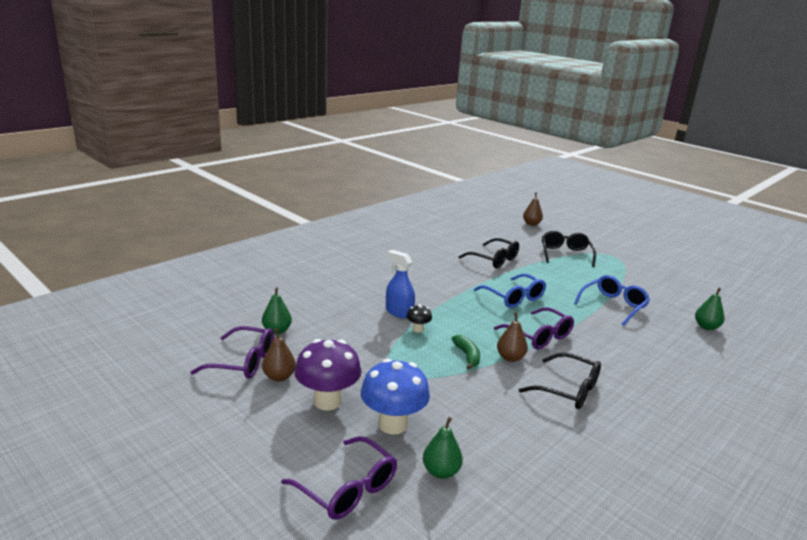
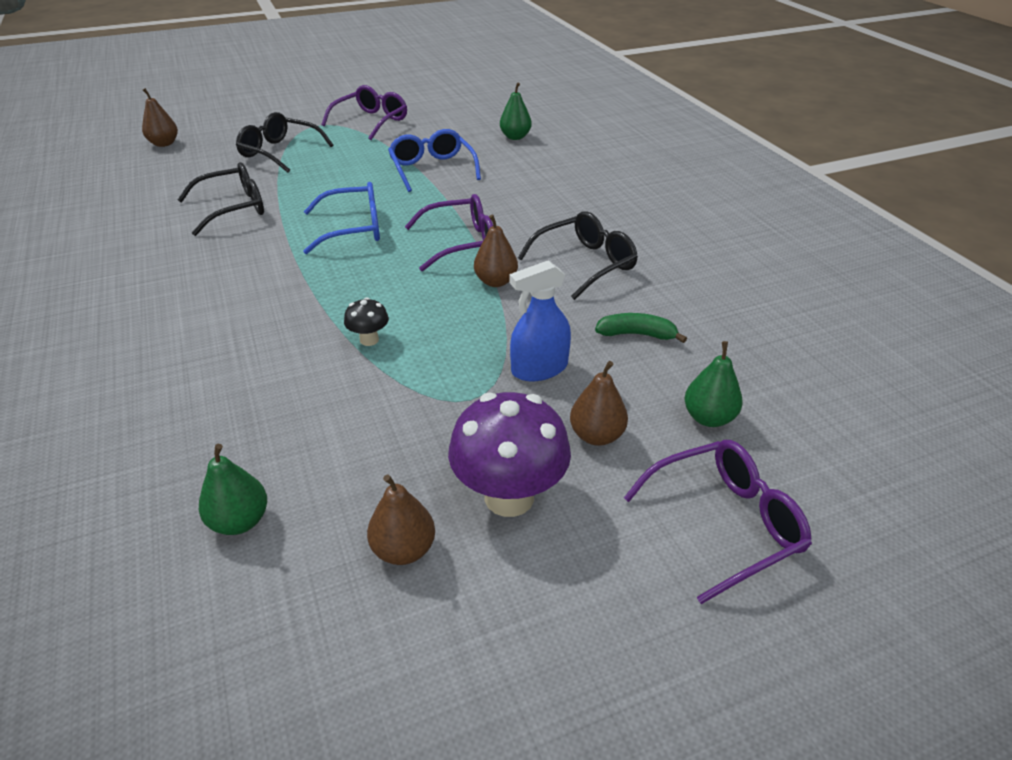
camera: 65 degrees left, 15 degrees up
(243, 362) = (319, 599): purple glasses -> purple glasses (371, 121)
(393, 424) = (596, 435): blue mushroom -> brown pear
(399, 312) = (303, 345): blue spray bottle -> blue spray bottle (539, 369)
(467, 356) = (469, 315): green banana -> green banana (636, 334)

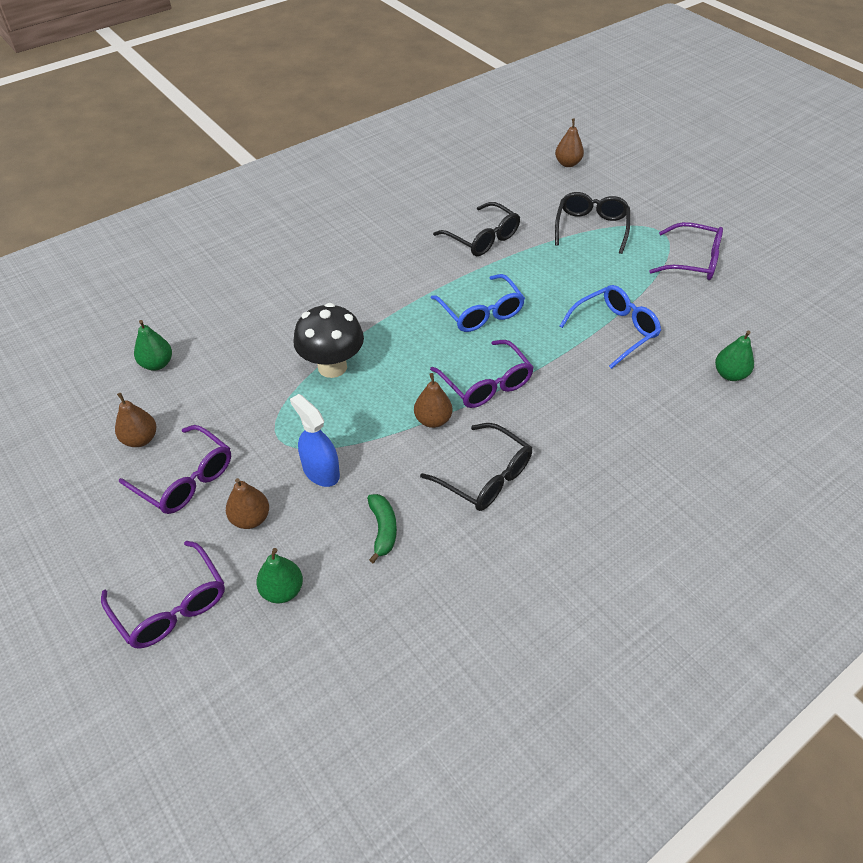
camera: 75 degrees right, 10 degrees up
(369, 340) = (332, 367): black mushroom -> black mushroom, size x2.09
(509, 497) = (186, 479): purple mushroom -> purple glasses

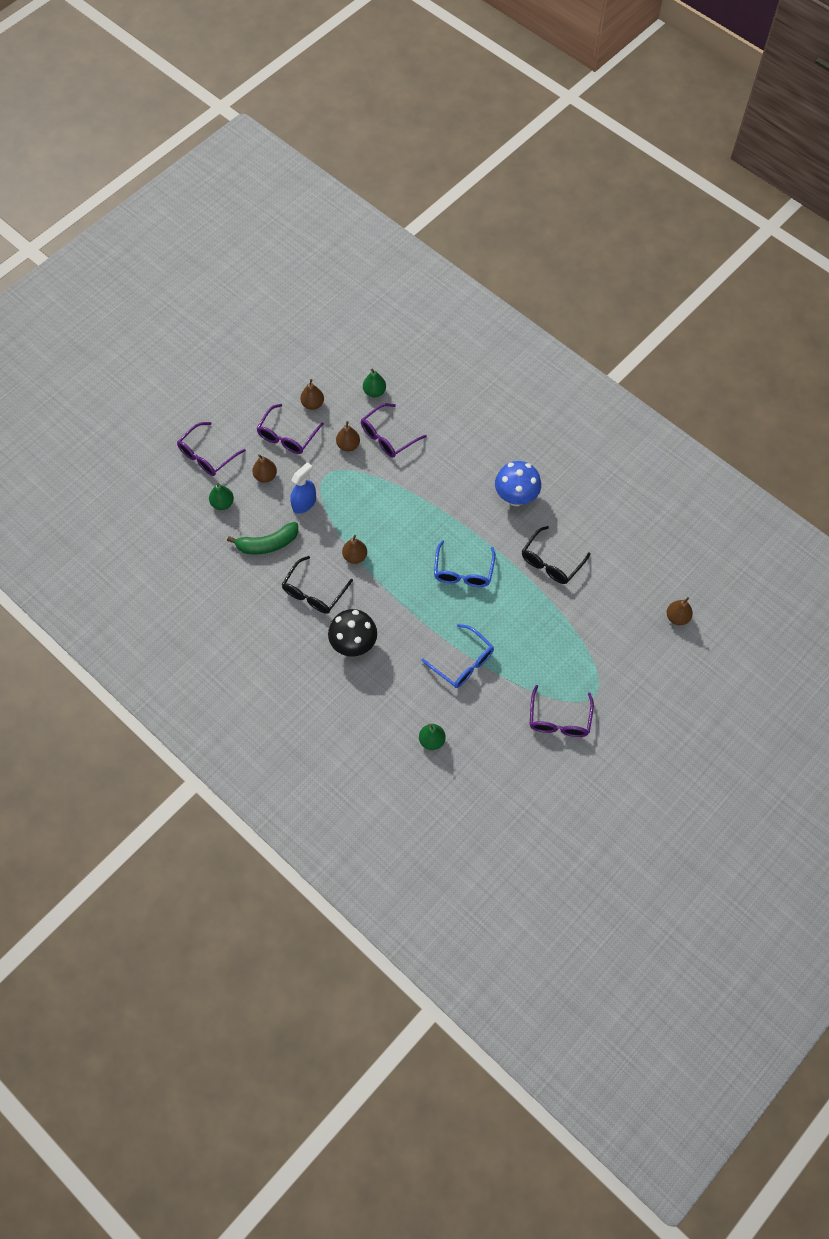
camera: 80 degrees right, 15 degrees up
(237, 405) = (348, 445): none -> brown pear
(332, 367) = (391, 490): black mushroom -> black mushroom (353, 644)
(383, 529) = (267, 544): green banana -> green banana, size x1.57
(384, 253) = (516, 497): none -> blue mushroom
(481, 313) = (463, 572): blue glasses -> blue glasses turned 45 degrees counterclockwise
(486, 384) = (392, 584): purple glasses -> purple glasses (388, 437)
(591, 227) = (586, 641): black glasses -> none

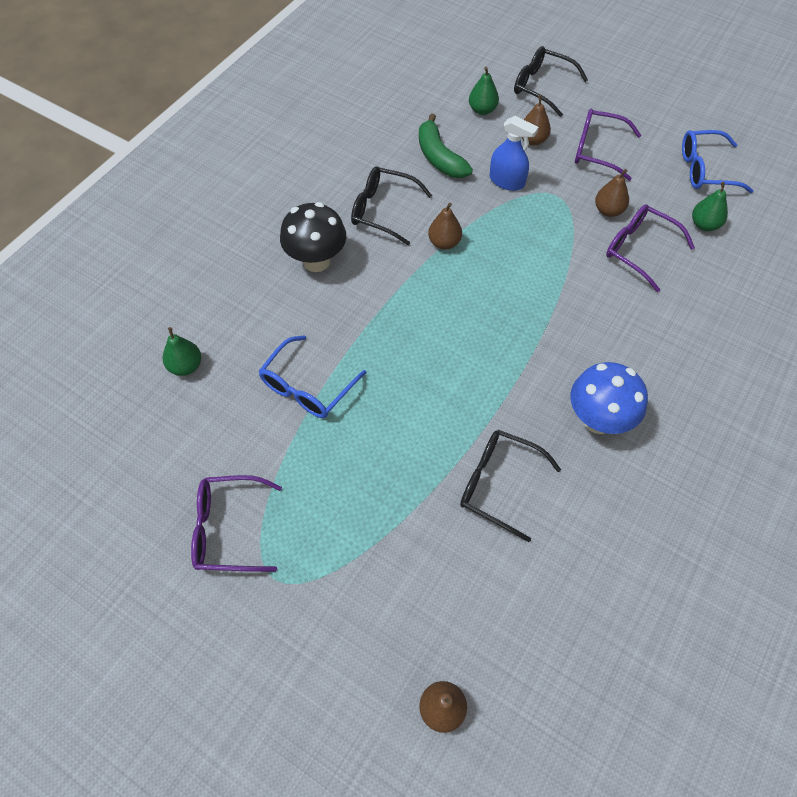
camera: 80 degrees right, 5 degrees down
(207, 456) = (541, 87): purple glasses -> black glasses
(312, 404) = (655, 166): brown pear -> none
(463, 572) = (452, 368): blue glasses -> blue glasses (705, 170)

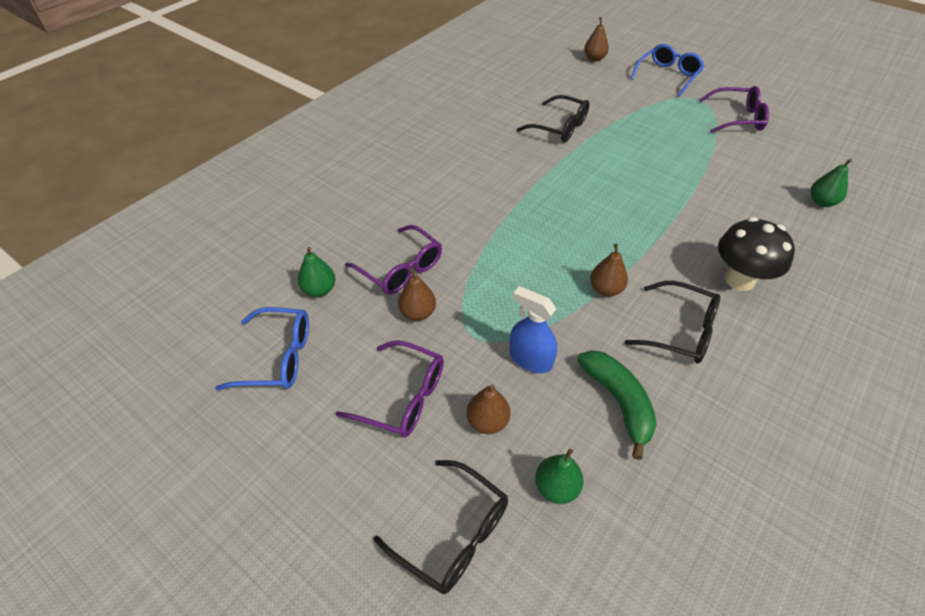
camera: 175 degrees left, 10 degrees down
(307, 387) = (711, 183): blue glasses -> blue glasses (668, 76)
(598, 420) = (482, 153): blue mushroom -> none

